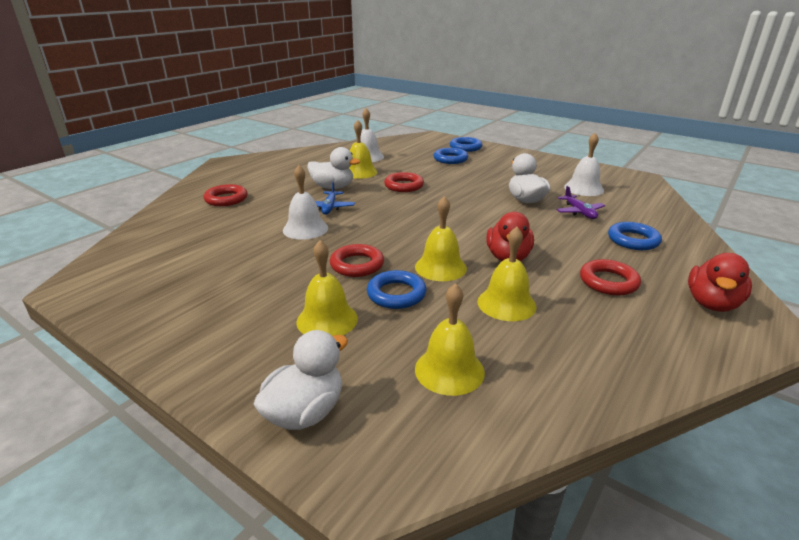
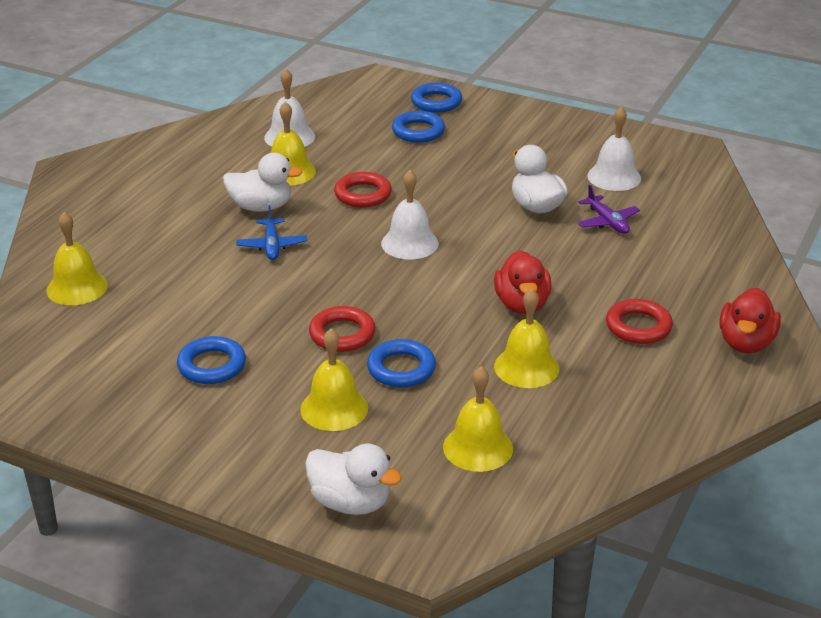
camera: 10 degrees left, 5 degrees up
(226, 199) = (116, 244): red ring -> none
(305, 229) = (254, 286): white bell -> white bell (409, 243)
(305, 412) = (350, 503): white duck -> white duck turned 90 degrees clockwise
(440, 267) = (444, 327): yellow bell -> yellow bell (77, 287)
(633, 240) = (671, 263): blue ring -> blue ring (212, 365)

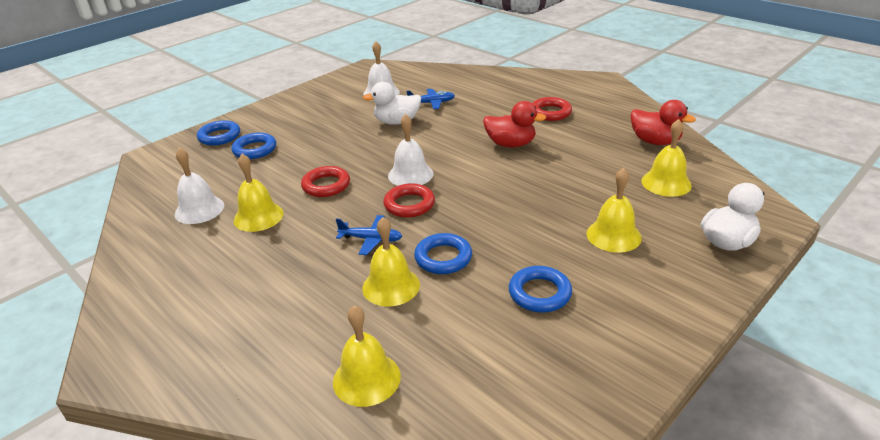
camera: 70 degrees left, 0 degrees up
(261, 207) = (304, 238): white duck -> none
(342, 334) = (518, 220): red ring -> red ring (409, 204)
(401, 368) = (570, 200): blue ring -> blue ring (443, 258)
(526, 367) = (582, 153): yellow bell -> yellow bell (391, 286)
(607, 222) = (432, 103): purple plane -> blue plane
(745, 343) = (577, 88): red duck -> red duck (655, 141)

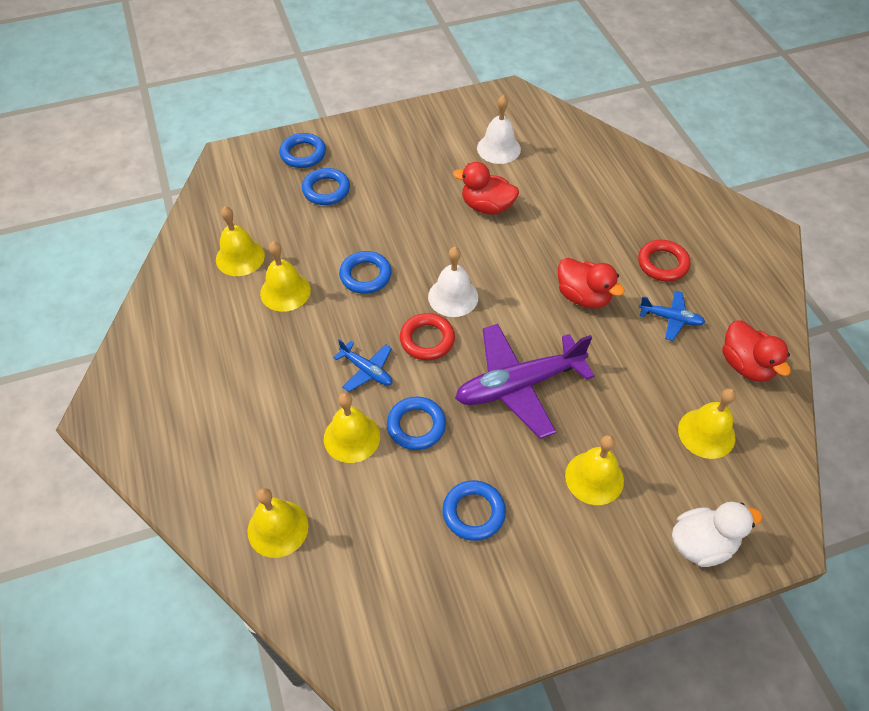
camera: 25 degrees right, 20 degrees up
(199, 209) = (240, 257): white bell -> yellow bell
(326, 185) = (365, 275): red ring -> blue ring
(397, 122) = (487, 206): white duck -> red duck
(432, 103) = (542, 190): blue plane -> blue plane (671, 318)
(506, 205) = (518, 385): none -> purple plane

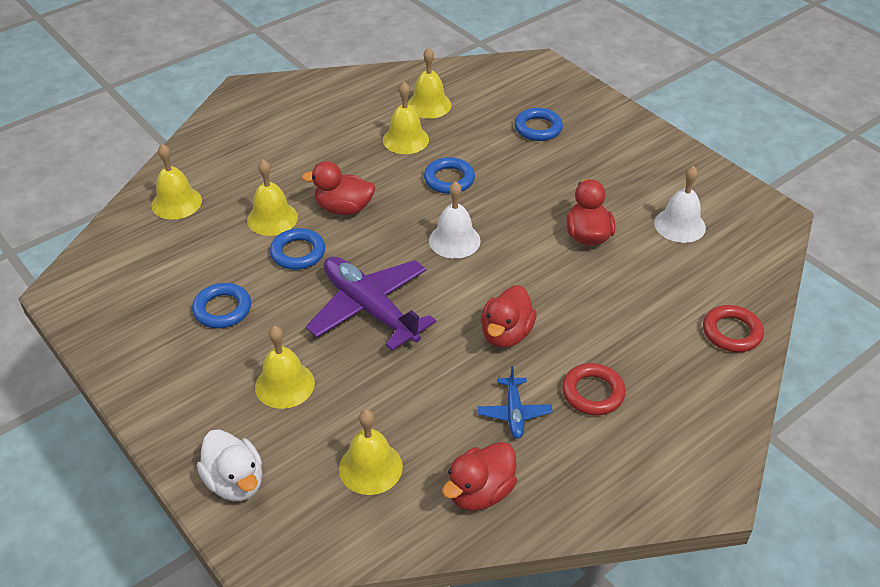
camera: 70 degrees right, 10 degrees down
(303, 154) = (573, 102): blue ring -> none
(367, 370) = (344, 208): blue plane -> red duck
(427, 340) = (394, 236): red ring -> red ring (731, 332)

